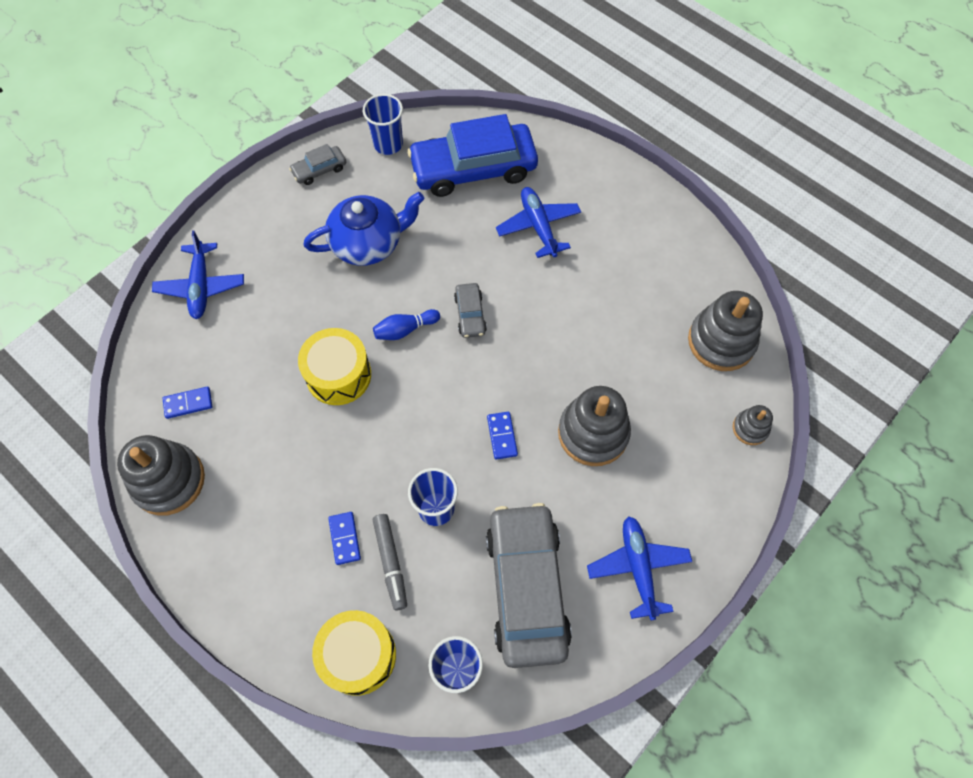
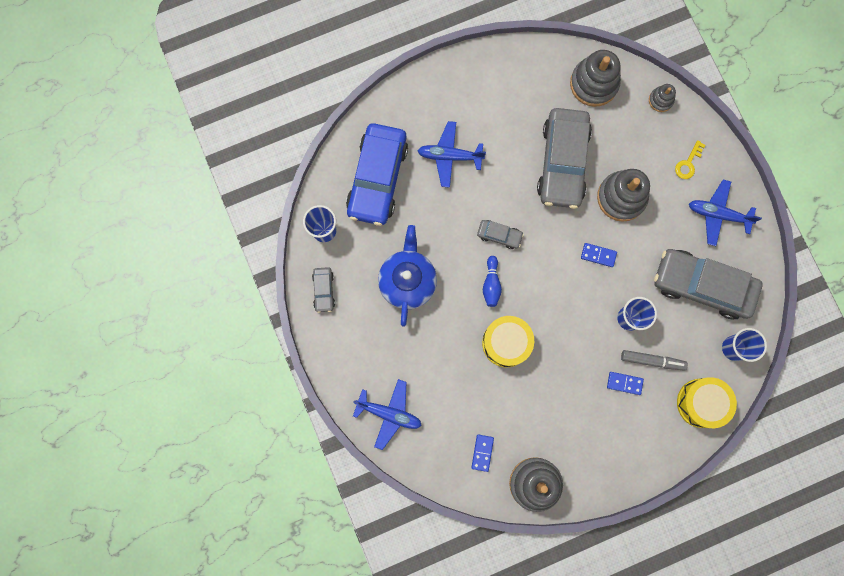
camera: 65 degrees left, 15 degrees up
(599, 346) = (562, 162): none -> grey car
(686, 498) = (688, 163): none -> yellow key

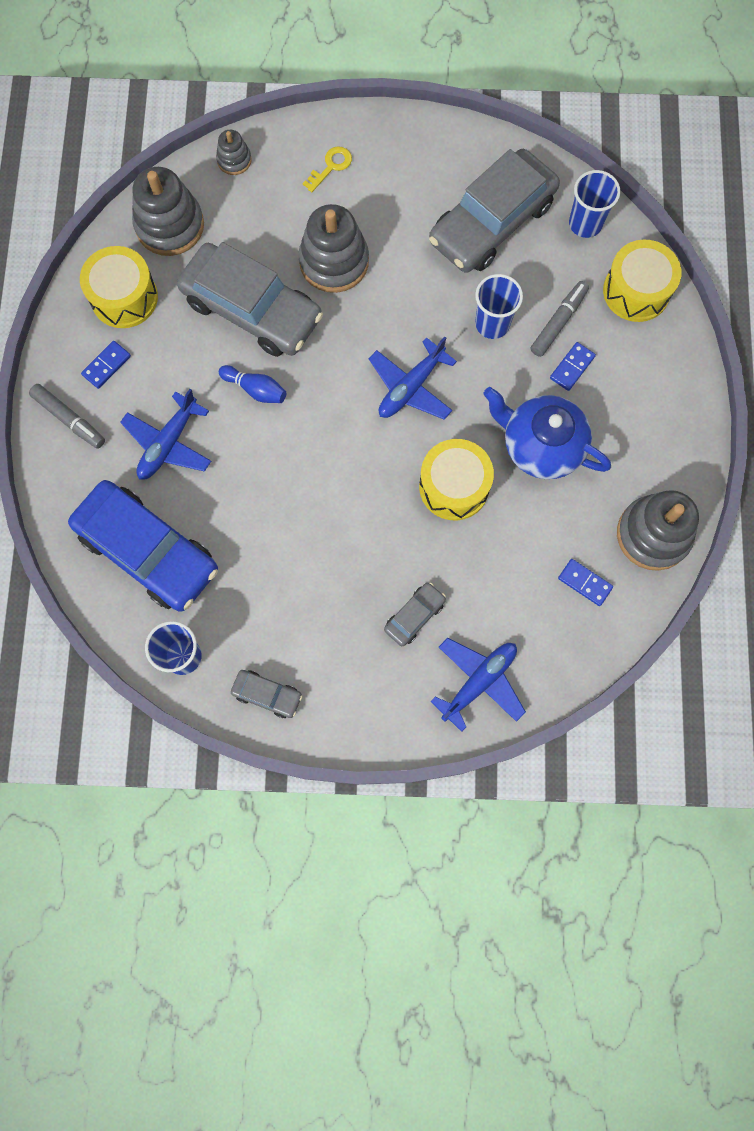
camera: 65 degrees left, 5 degrees down
(407, 280) = (309, 575): blue teapot -> blue teapot (540, 445)
(436, 90) = (69, 419): none -> grey marker
(491, 284) = (367, 469): blue bowling pin -> blue bowling pin (255, 389)
(499, 235) = (307, 430): grey car -> grey car (414, 616)
(531, 81) = (124, 297): none -> yellow drum
(598, 255) = (394, 322): blue domino -> blue domino (106, 365)
(688, 163) = (331, 167): yellow key -> yellow key turned 105 degrees counterclockwise
(718, 214) = (412, 164): blue plane -> blue plane (411, 387)

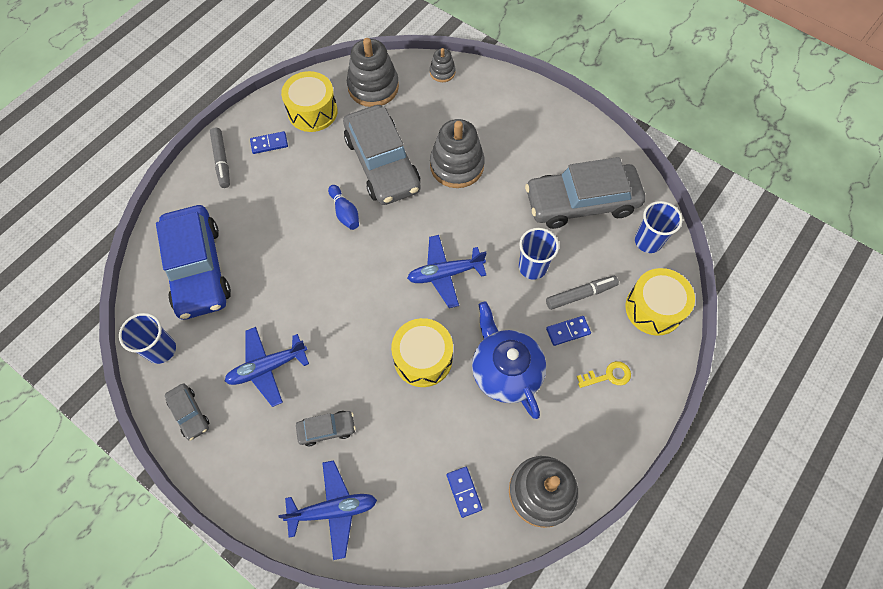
camera: 35 degrees right, 10 degrees down
(168, 443) = (266, 211): blue plane -> blue plane (267, 367)
(331, 167) = (499, 109): yellow key -> yellow key (608, 376)

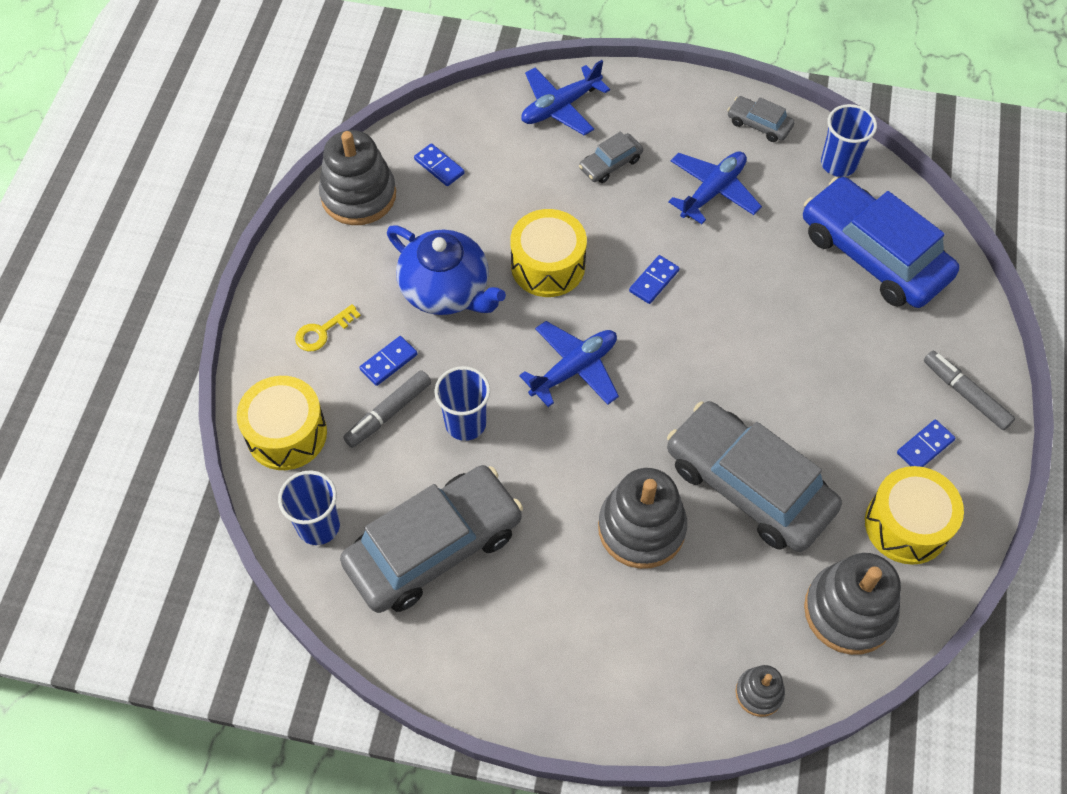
camera: 155 degrees right, 5 degrees down
(345, 212) = (750, 393): blue bowling pin -> none
(356, 313) = (654, 281): none -> blue domino

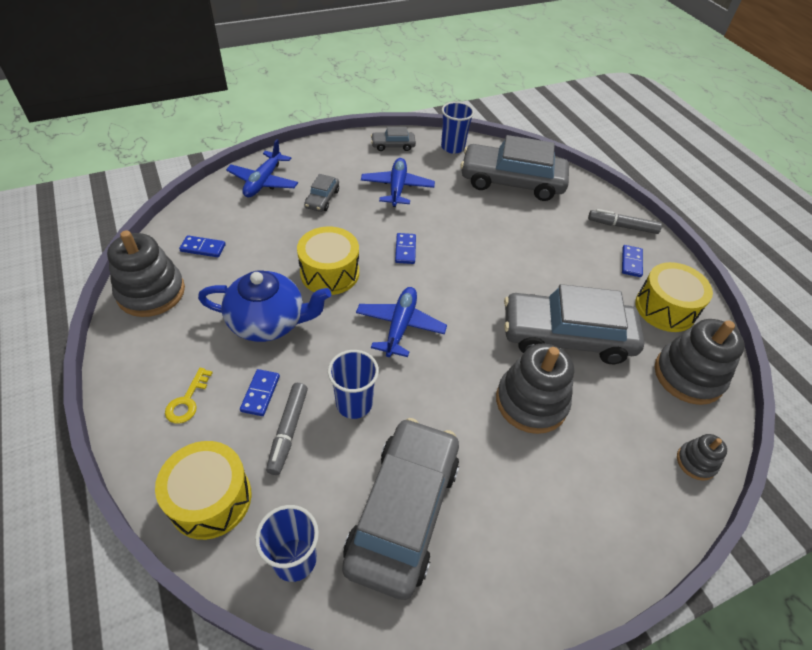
camera: 40 degrees left, 10 degrees down
(873, 254) = (512, 181): blue car -> grey car

